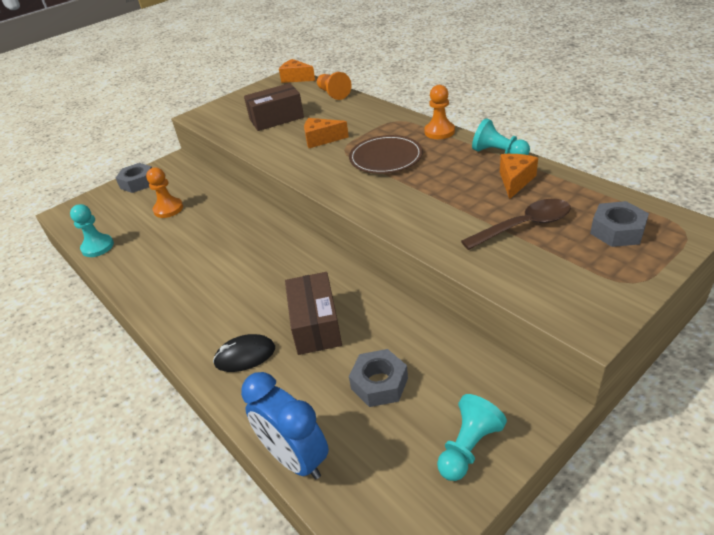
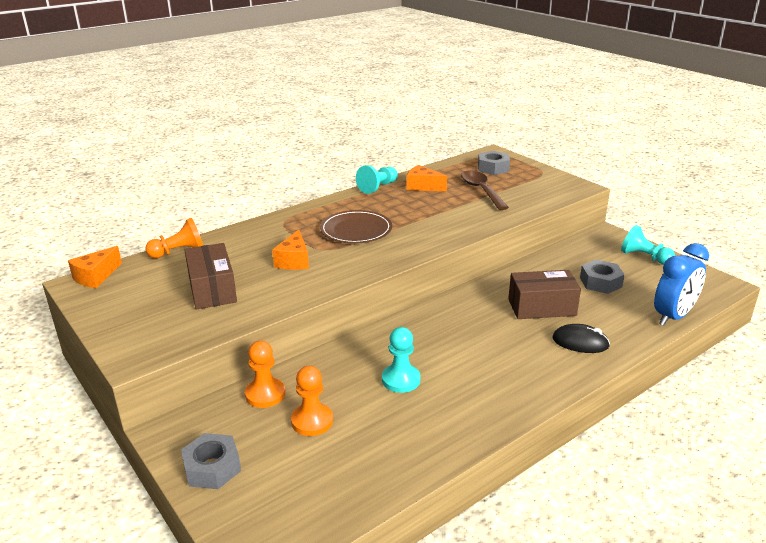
camera: 90 degrees left, 10 degrees down
(97, 247) = (381, 485): turquoise pawn -> turquoise pawn (401, 380)
(245, 356) = (580, 342): black mouse -> black mouse turned 60 degrees counterclockwise
(439, 132) = (323, 205): orange pawn -> orange pawn (265, 394)

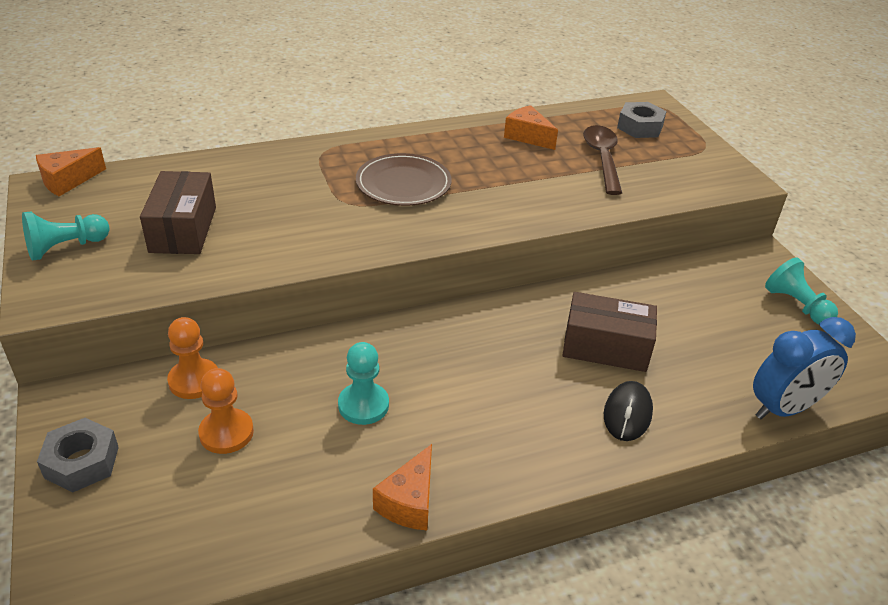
camera: 15 degrees right, 10 degrees up
(179, 252) = (177, 168): orange pawn -> none
(294, 261) = (301, 211): orange cheese -> orange cheese (409, 502)
(378, 187) = (469, 126): turquoise pawn -> turquoise pawn (66, 247)
(580, 342) = (627, 414): black mouse -> black mouse turned 75 degrees clockwise
(600, 282) = (709, 329): grey nut -> none

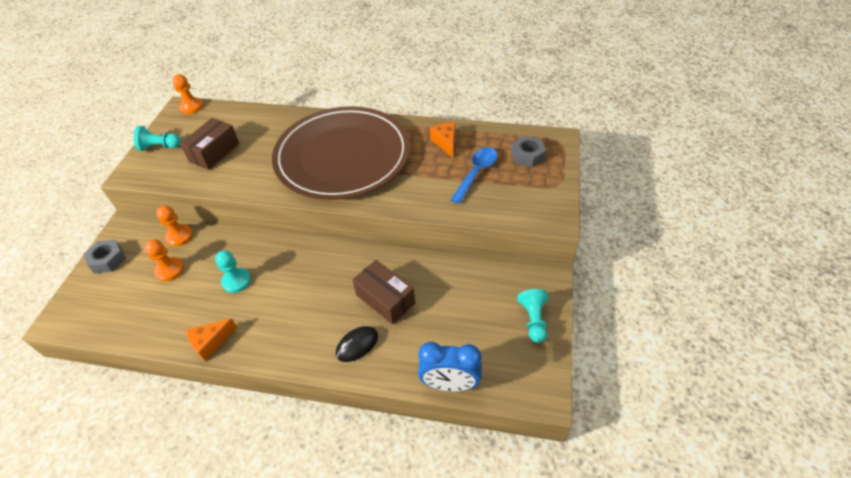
camera: 35 degrees right, 10 degrees up
(67, 181) = (191, 107): orange cheese -> orange pawn
(403, 183) = (342, 156): brown plate -> brown plate, size x2.32
(602, 158) = (476, 173): brown spoon -> blue spoon

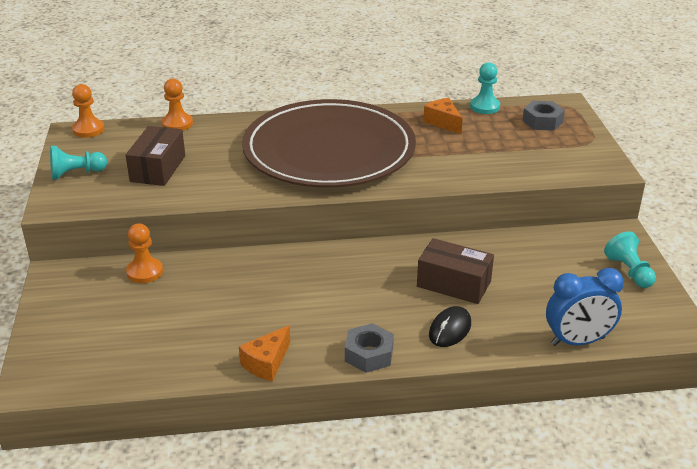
camera: 20 degrees left, 15 degrees down
(108, 260) = (59, 312): grey nut -> grey nut (369, 354)
(169, 270) = (157, 306): orange pawn -> orange pawn (177, 124)
(236, 281) = (256, 301): turquoise pawn -> turquoise pawn (484, 107)
(476, 173) = (497, 143): blue spoon -> none

